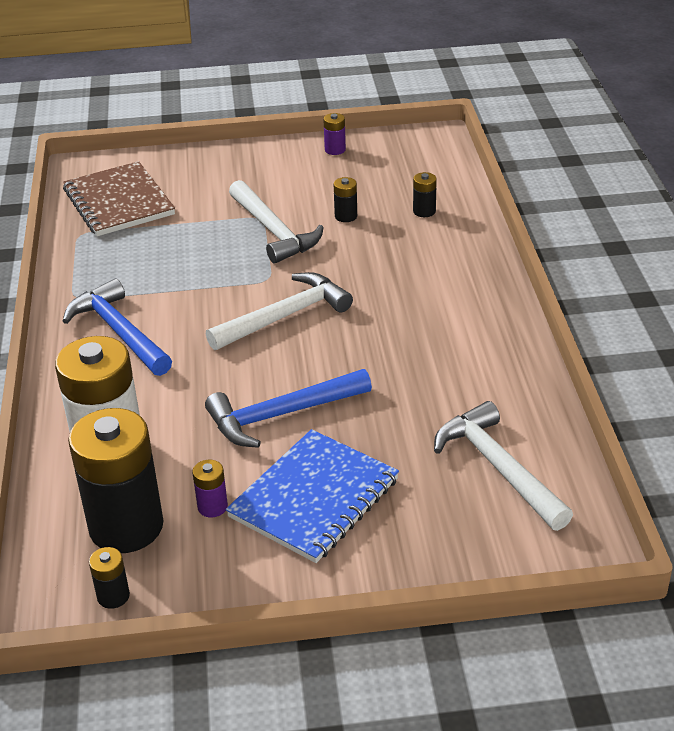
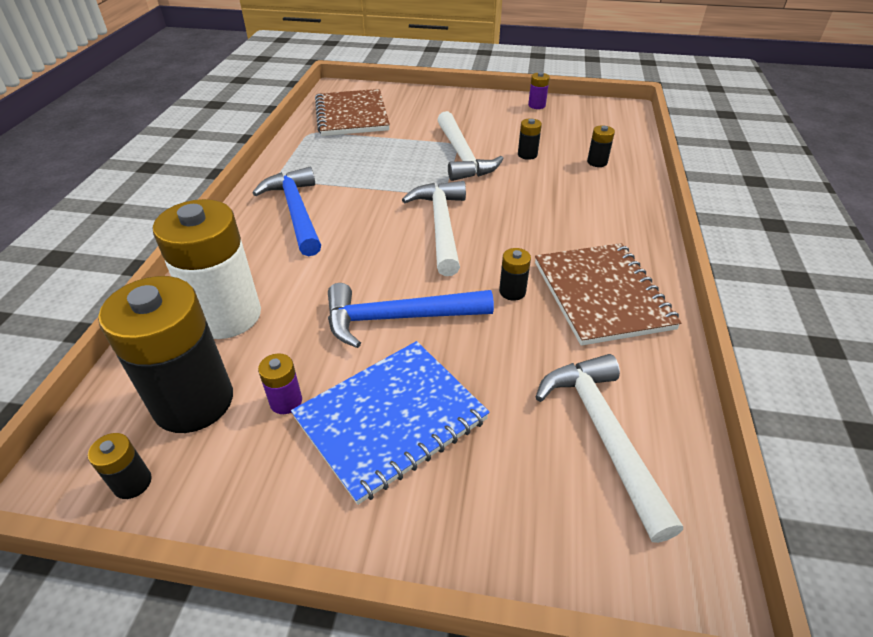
camera: 15 degrees right, 5 degrees up
(284, 316) = (441, 226): white hammer -> white hammer turned 75 degrees counterclockwise
(381, 367) = (512, 292): none -> black battery
(466, 352) = (601, 295): none -> brown notebook

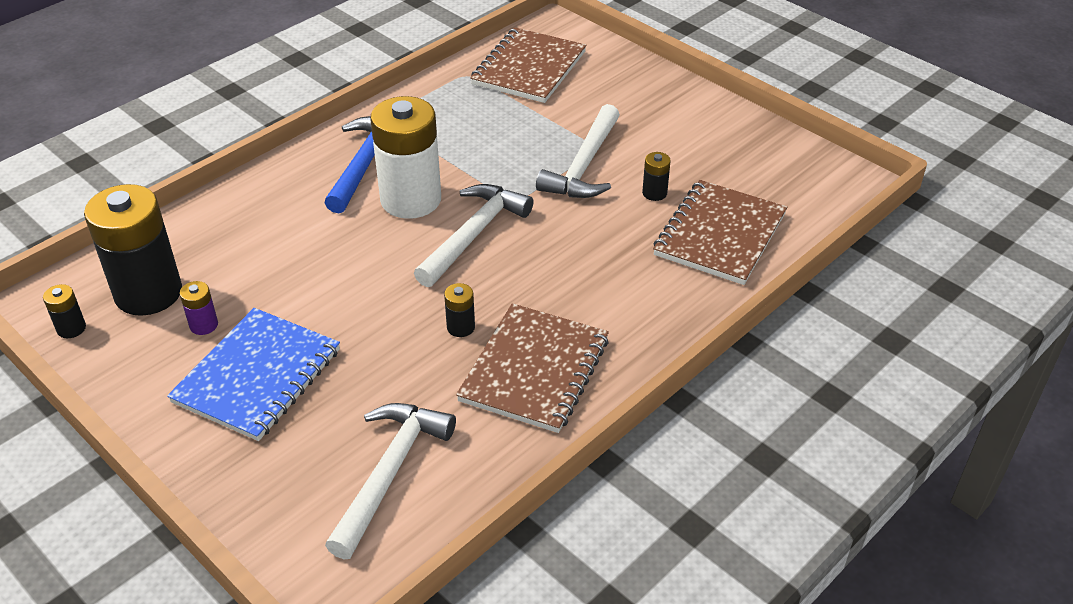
camera: 35 degrees right, 0 degrees up
(227, 316) = (226, 236): white battery -> white battery (411, 200)
(391, 419) = (257, 376): blue notebook -> blue notebook turned 60 degrees counterclockwise
(399, 318) = (344, 303): blue hammer -> none
(536, 105) = (748, 133): purple battery -> none
(597, 162) = (720, 235): black battery -> brown notebook

